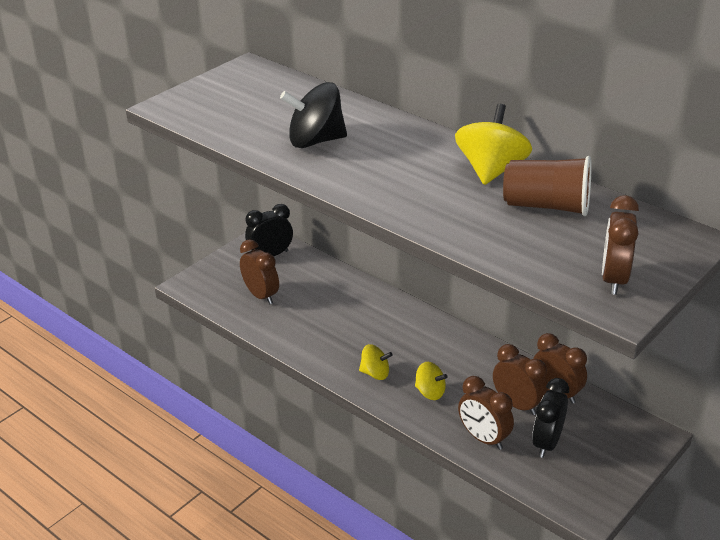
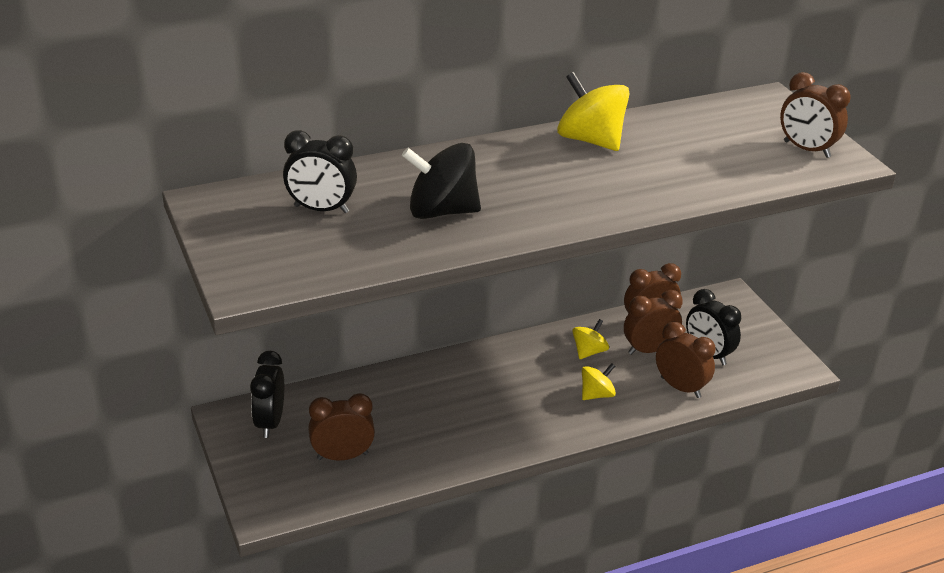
camera: 65 degrees left, 0 degrees up
(275, 101) = (321, 209): none -> black clock
(315, 141) = (441, 211): black spinning top -> black spinning top turned 75 degrees clockwise
(375, 373) = (543, 419): yellow spinning top -> yellow spinning top (589, 352)
(483, 438) = (680, 387): brown clock -> brown clock turned 120 degrees counterclockwise
(547, 206) = (674, 137): brown cup -> none

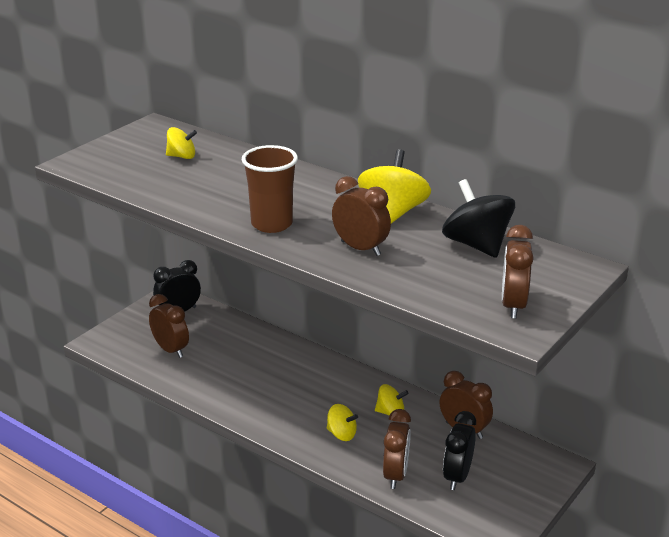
camera: 60 degrees right, 5 degrees down
(321, 209) = (182, 156): black clock -> yellow spinning top
(441, 211) = (223, 191): black spinning top -> black spinning top (476, 245)
(549, 208) = (272, 224): none -> brown cup
(649, 350) = (427, 442): brown clock -> brown clock (360, 248)

